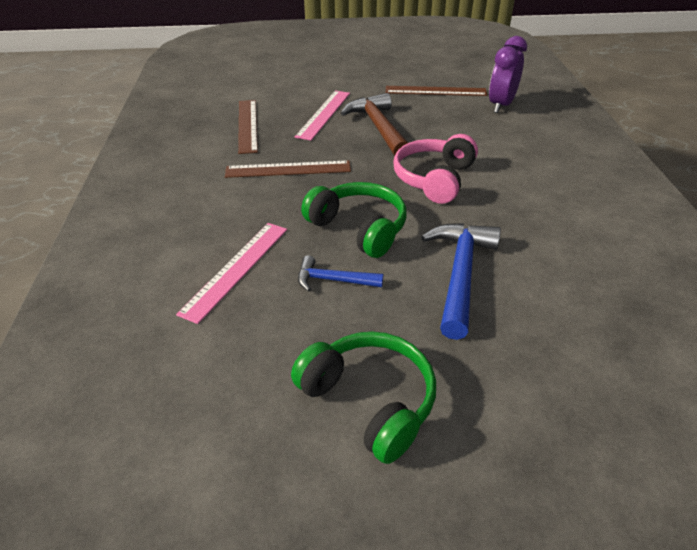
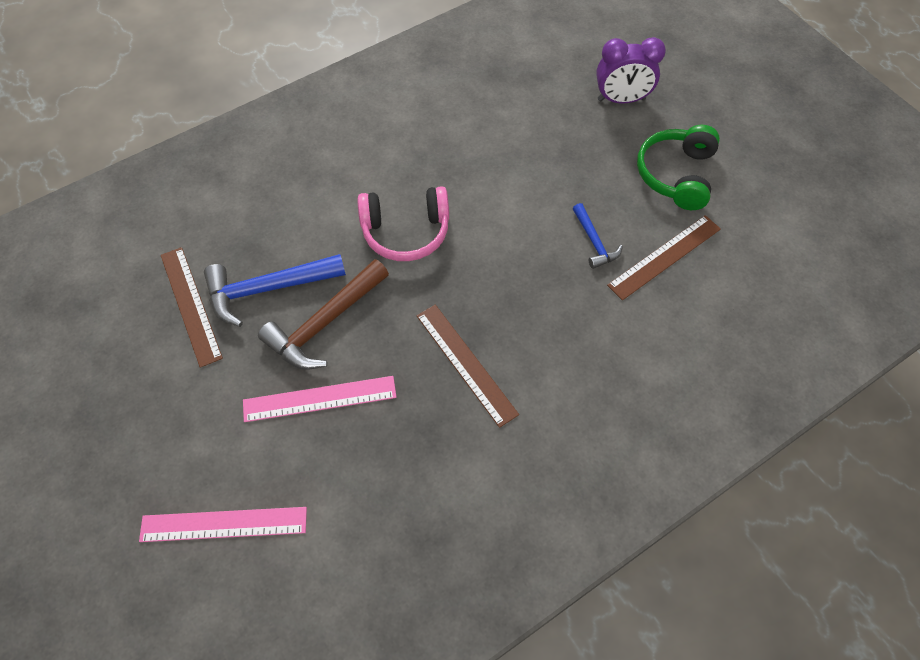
camera: 120 degrees left, 20 degrees up
(236, 269) = (632, 313): pink ruler -> pink ruler (224, 524)
(247, 125) = (396, 470): brown ruler -> brown ruler (665, 257)
(359, 228) = (520, 255): green headphones -> none
(460, 274) = (530, 170): blue hammer -> blue hammer (267, 289)
(501, 105) = (205, 227): purple clock -> purple clock (621, 99)

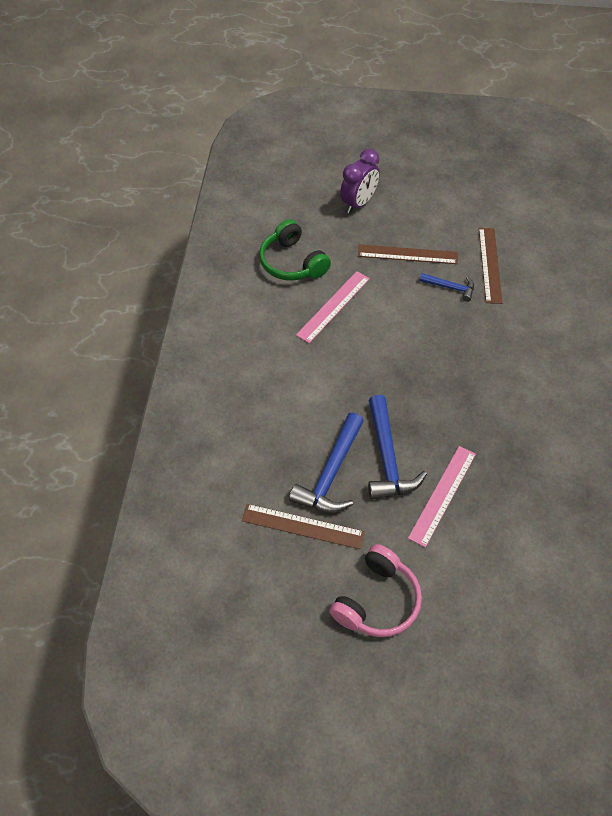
camera: 50 degrees left, 5 degrees down
(224, 524) = (491, 601): pink ruler -> pink ruler (333, 306)
(324, 323) = (387, 458): brown hammer -> blue hammer
(406, 232) = (355, 371): pink headphones -> pink headphones (377, 600)
(466, 363) = (481, 404): brown ruler -> brown ruler (407, 254)
(676, 175) = (438, 219): green headphones -> green headphones (292, 262)

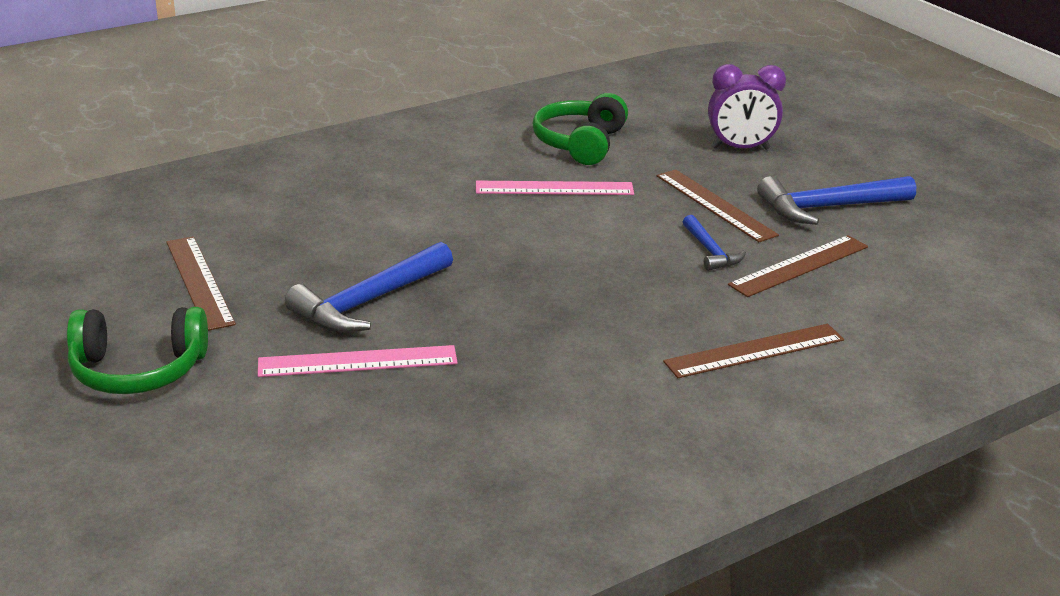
camera: 50 degrees right, 25 degrees down
(331, 474) = (298, 273): blue hammer -> blue hammer (828, 208)
(377, 600) = (138, 370): pink headphones -> green headphones
(547, 332) = (754, 351): none -> brown ruler

